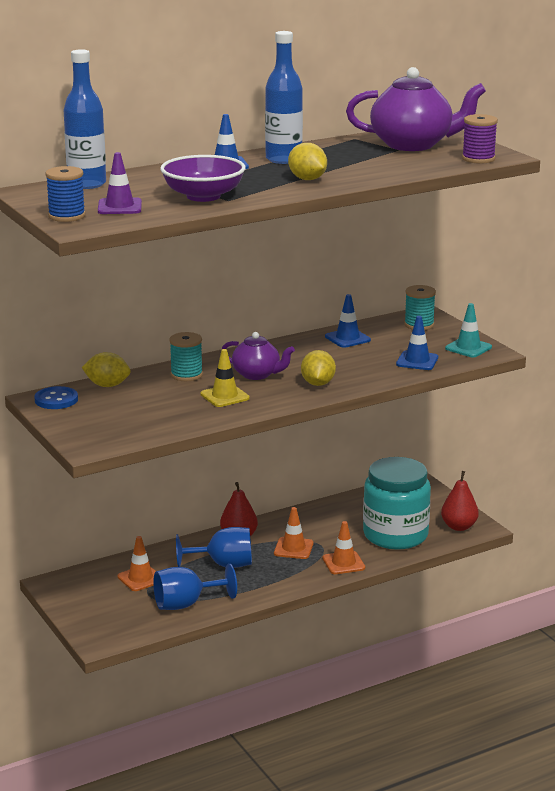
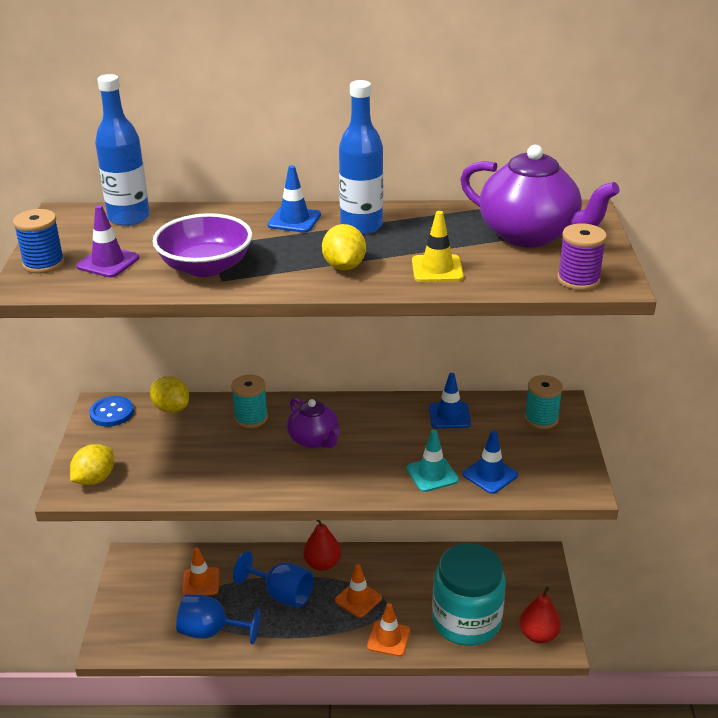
camera: 30 degrees right, 10 degrees up
(224, 396) = (255, 461): yellow traffic cone -> yellow traffic cone (437, 269)
(318, 384) = (358, 474): yellow lemon -> yellow lemon (94, 479)
(468, 348) = (563, 472): turquoise traffic cone -> turquoise traffic cone (432, 474)

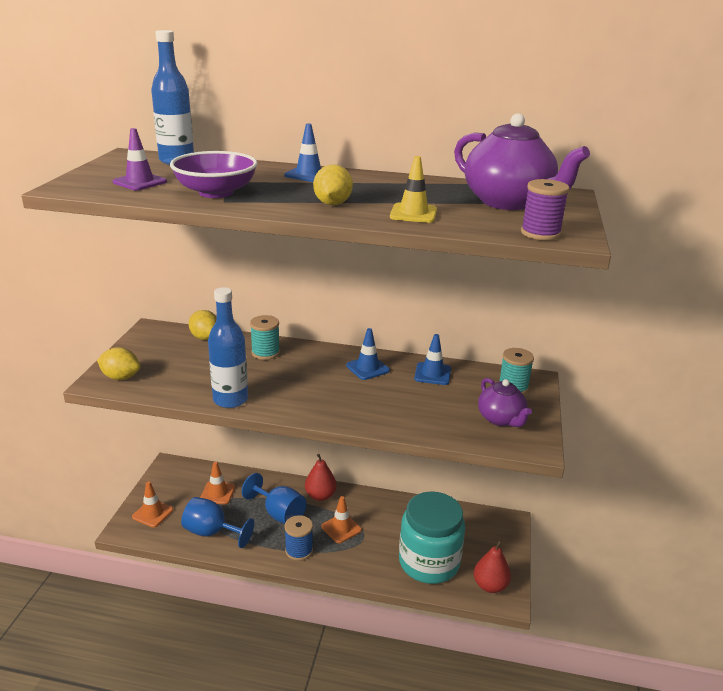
camera: 10 degrees right, 5 degrees down
(43, 264) = (89, 178): blue spool -> blue spool (299, 550)
(94, 479) = (121, 377): yellow lemon -> yellow lemon turned 60 degrees clockwise
(112, 413) = (157, 334): blue button -> none
(314, 440) = (310, 375): purple teapot -> purple teapot (501, 419)
(361, 226) = (363, 183): blue bottle -> blue bottle (230, 400)
(388, 638) = (357, 564): orange traffic cone -> orange traffic cone (152, 513)
(432, 474) = (401, 415): turquoise traffic cone -> none
(490, 475) = (453, 423): blue traffic cone -> blue traffic cone (367, 368)

